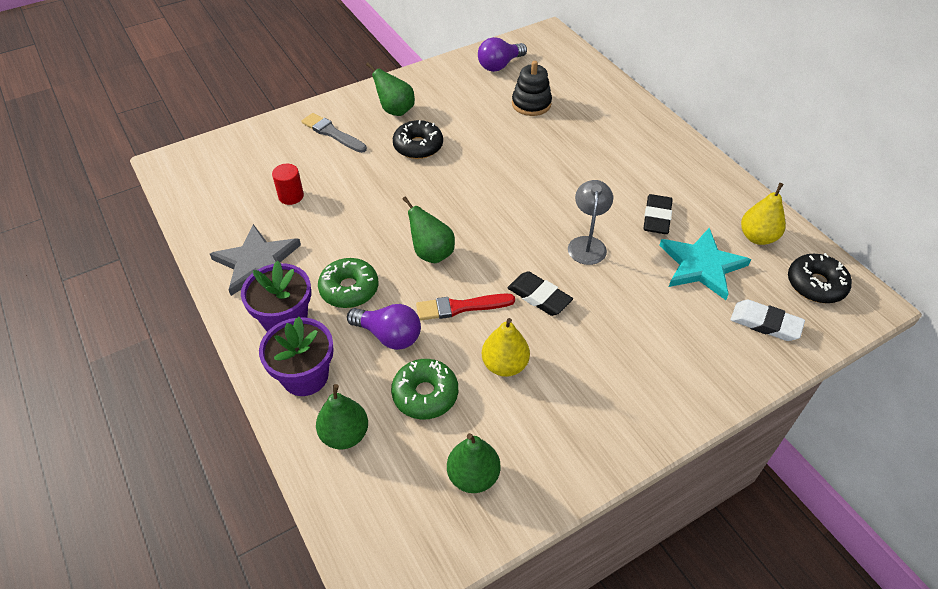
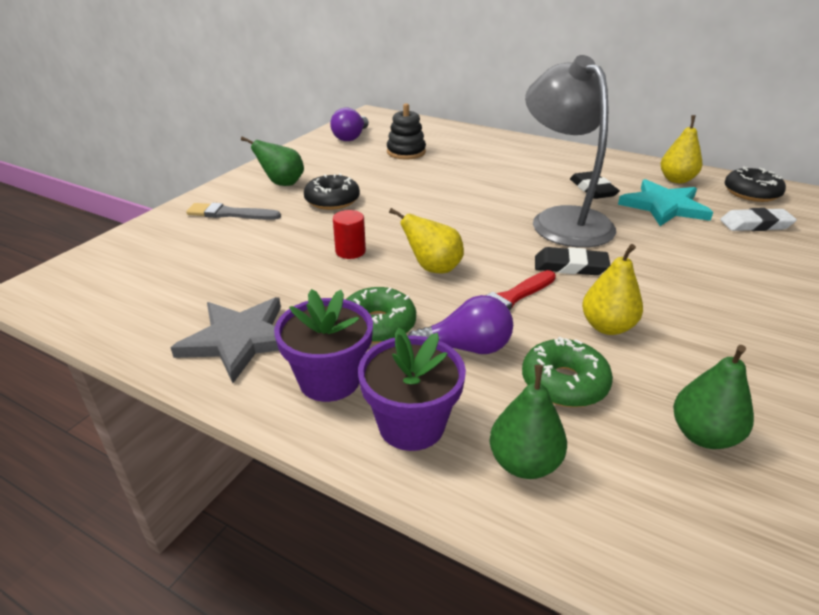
camera: 30 degrees left, 15 degrees down
(291, 196) = (228, 271): red cylinder -> red cylinder (350, 251)
(431, 253) = (433, 268): green pear -> yellow pear
(587, 244) = (562, 220): grey lamp -> grey lamp, size x1.99

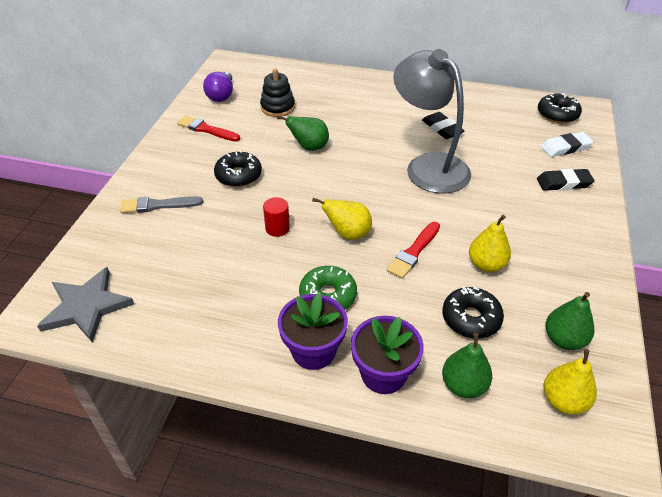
camera: 15 degrees left, 10 degrees up
(240, 340) = (231, 330): grey star -> grey star (86, 307)
(282, 184) = (186, 162): green pear -> green pear (309, 147)
(320, 161) = (206, 129): none -> red brush
(466, 348) = (397, 303): purple light bulb -> none
(564, 383) = (471, 318): green donut -> black donut
(570, 266) = (447, 213): black eraser -> black eraser (564, 183)
(664, 206) = (498, 139): turquoise star -> none
(676, 180) = (501, 108): yellow pear -> yellow pear (563, 401)

